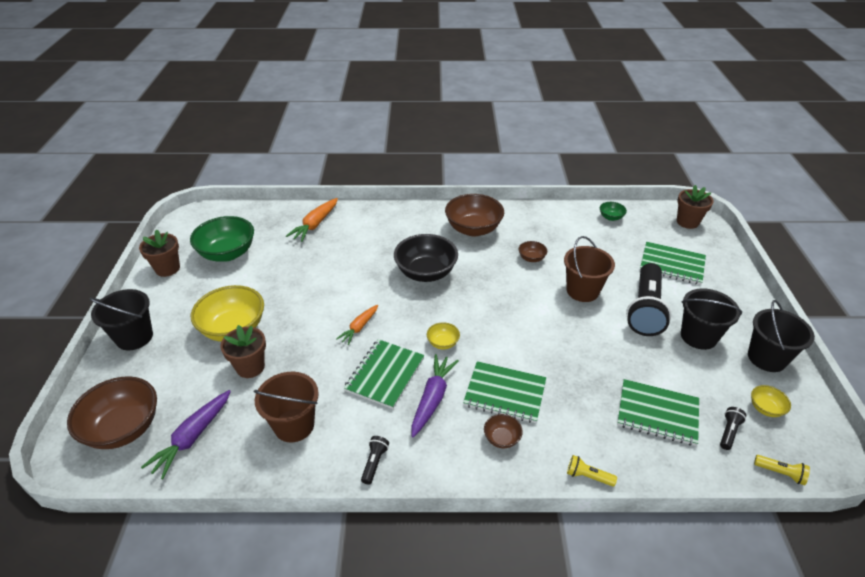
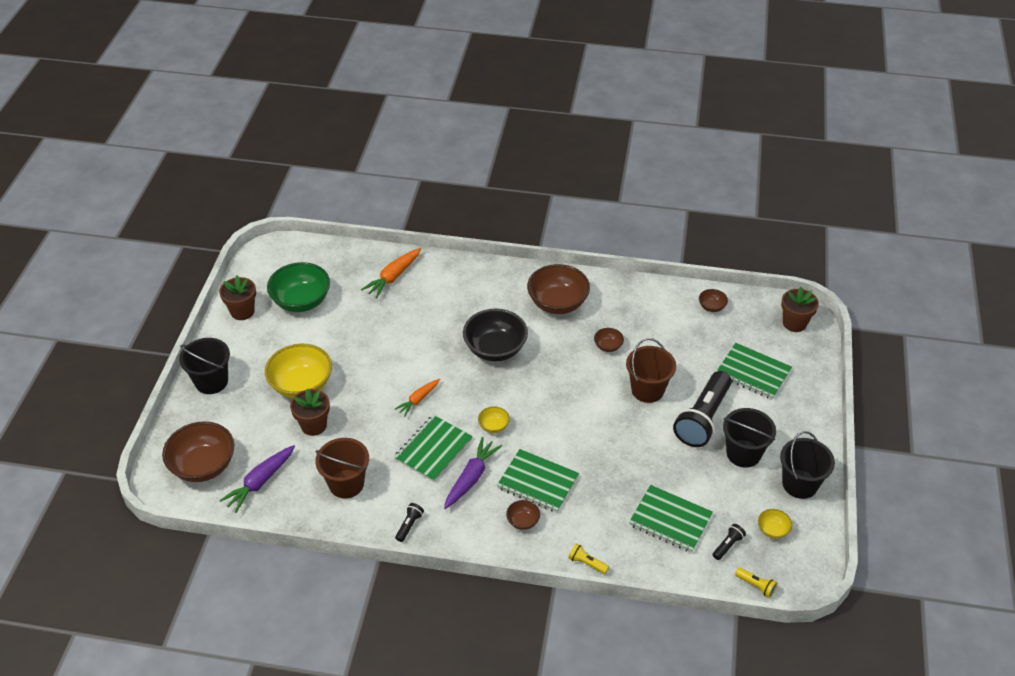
camera: 10 degrees right, 5 degrees up
(611, 217) = (711, 307): green bowl -> brown bowl

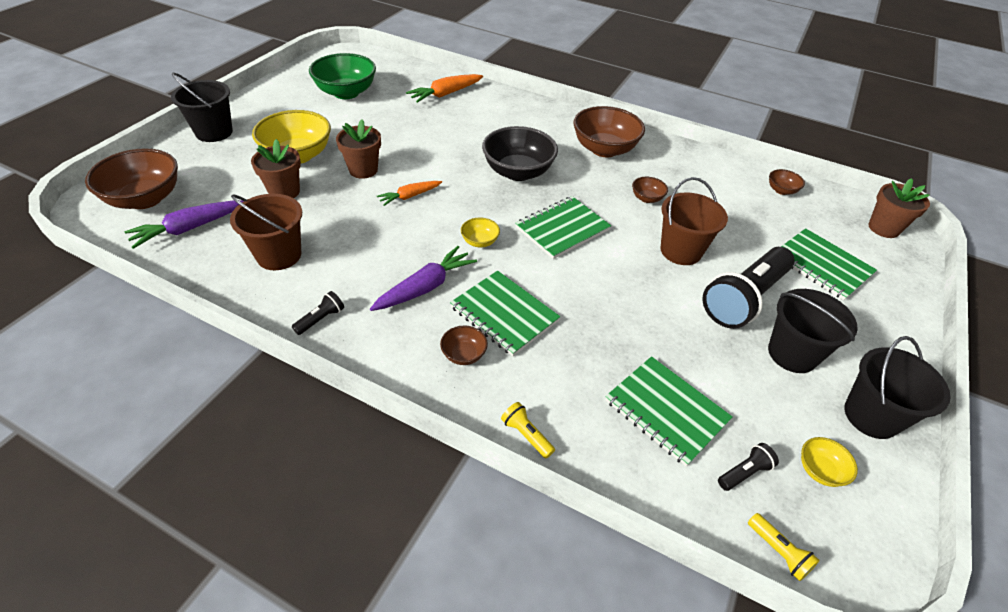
camera: 15 degrees right, 0 degrees up
(242, 311) = (286, 88): brown flower pot -> brown flower pot (363, 170)
(433, 449) = (398, 247): green notebook -> green notebook (562, 229)

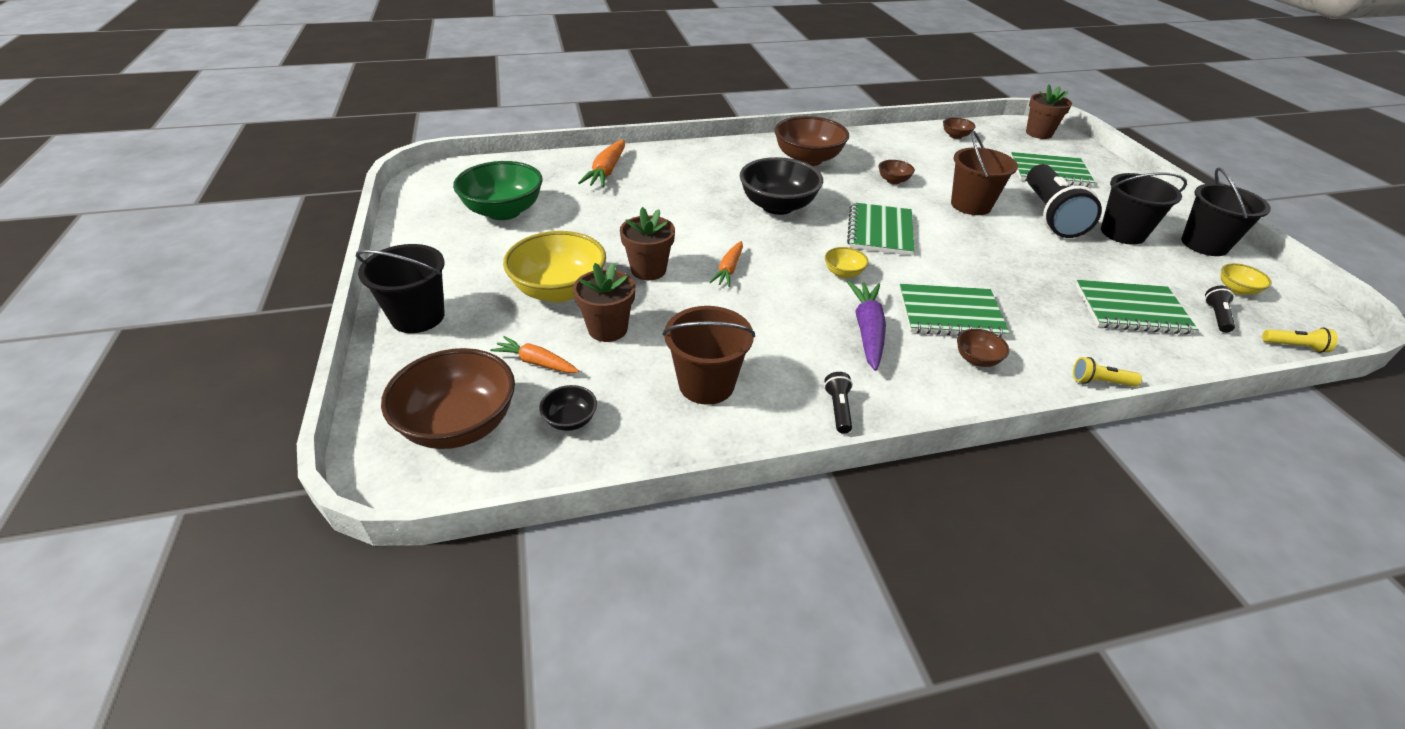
camera: 40 degrees left, 5 degrees down
(189, 229) = (570, 420): purple carrot -> black bowl
(223, 189) = (536, 362): none -> orange carrot

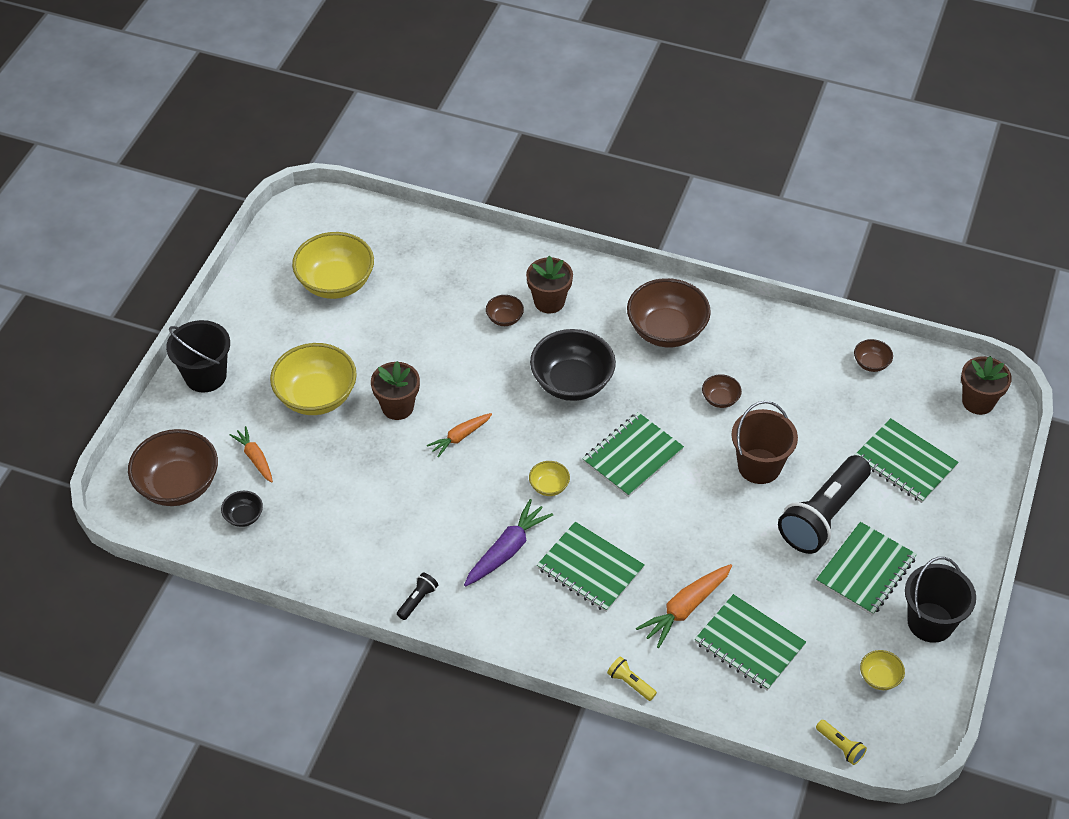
camera: 35 degrees right, 10 degrees up
(504, 211) = (336, 283): green bowl -> yellow bowl
(606, 171) = (459, 265): orange carrot -> orange carrot (685, 609)
(607, 329) = (322, 452): brown flower pot -> brown flower pot (549, 301)
(706, 384) = (349, 534): brown bucket -> none
(977, 359) = (561, 617): brown bowl -> brown bowl (504, 318)
(1122, 233) = (865, 570): black bucket -> green notebook
(1216, 316) = (816, 688): black flashlight -> none

